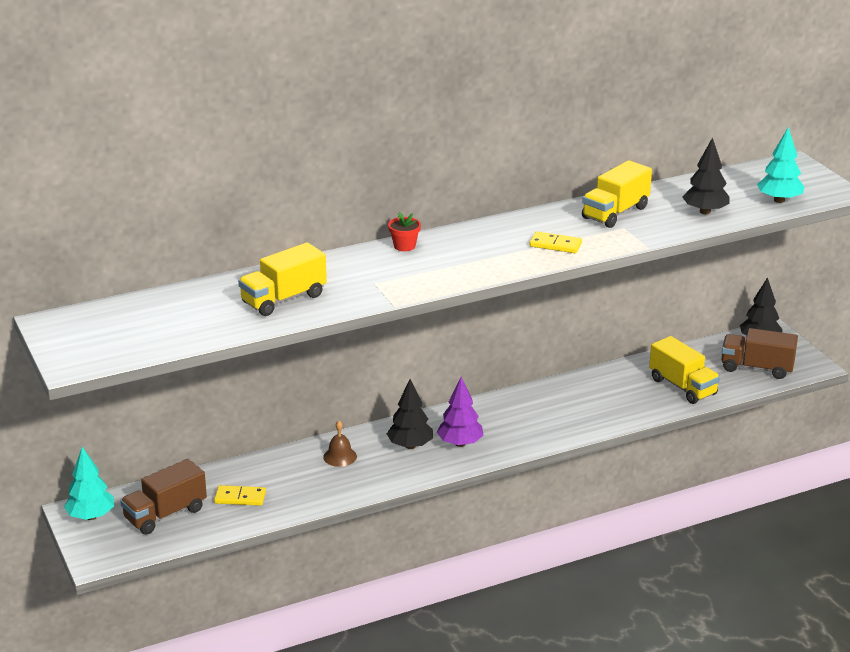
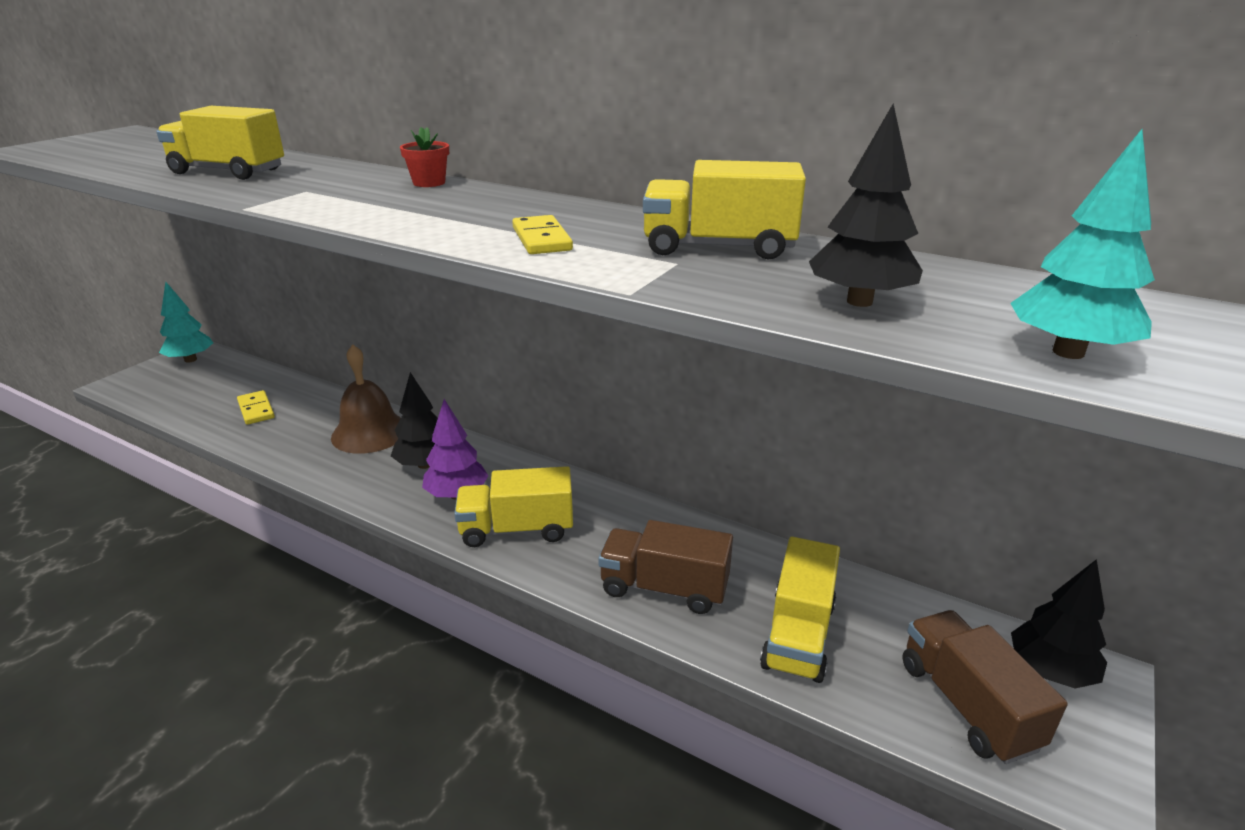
camera: 55 degrees right, 0 degrees up
(165, 514) = (208, 387): brown truck -> brown truck (664, 588)
(340, 456) = (370, 432): brown bell -> brown bell, size x1.84
(519, 434) = (517, 529): none -> yellow truck

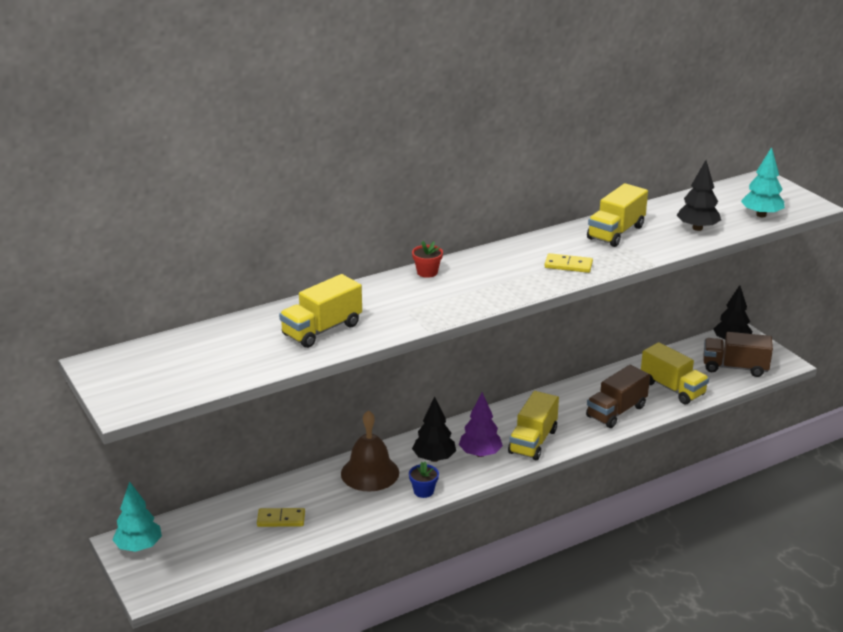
camera: 60 degrees left, 0 degrees up
(348, 478) = (423, 491): none -> blue flower pot

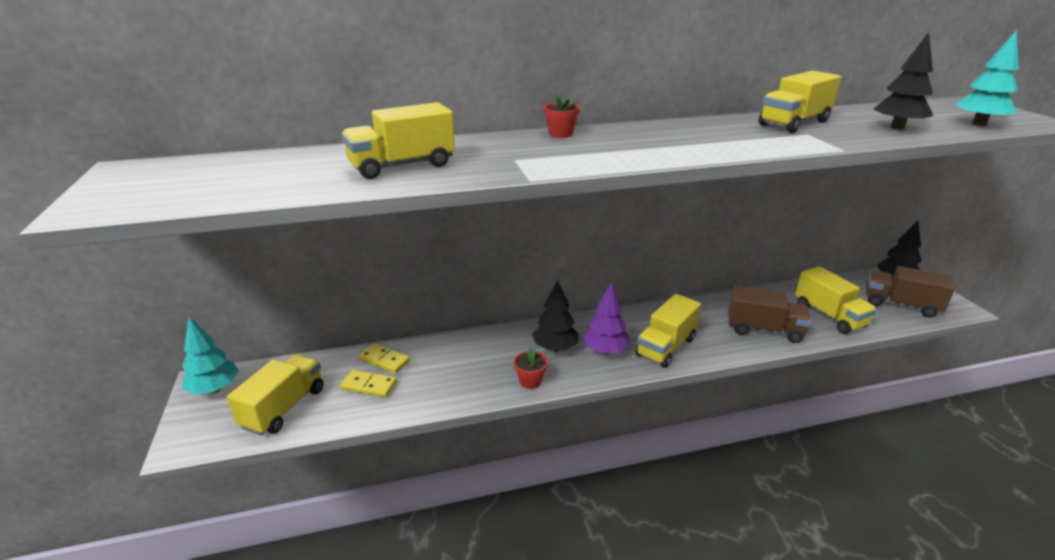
camera: 15 degrees right, 0 degrees up
(216, 550) = (284, 408): none -> yellow truck
(370, 473) = (483, 352): brown bell -> none
(423, 491) = (530, 381): blue flower pot -> red flower pot
(568, 265) = (731, 142): yellow domino -> yellow domino (384, 360)
(616, 411) = (764, 330): brown truck -> brown truck turned 135 degrees counterclockwise

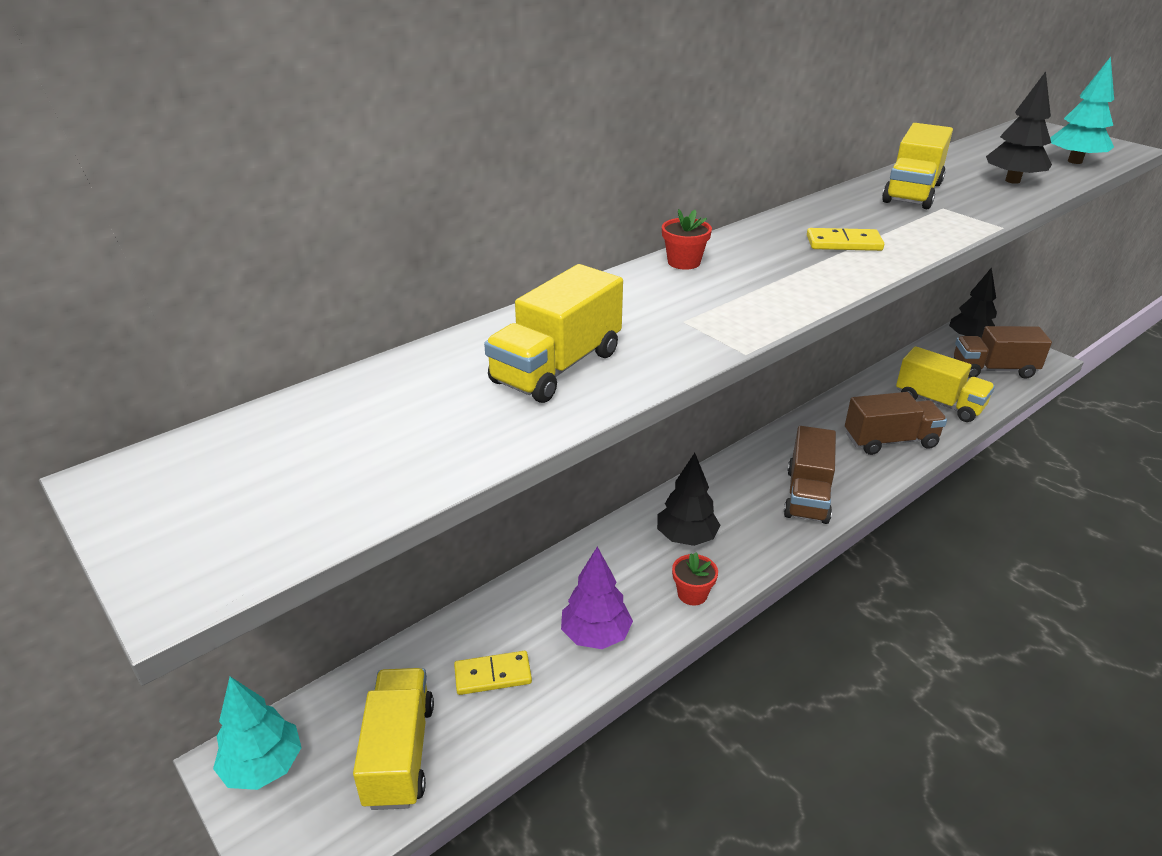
camera: 25 degrees left, 5 degrees up
(384, 360) = (483, 630): yellow domino -> yellow domino (844, 243)
(605, 350) = (746, 522): purple tree -> purple tree (595, 635)
(666, 347) = (807, 495): yellow truck -> brown truck

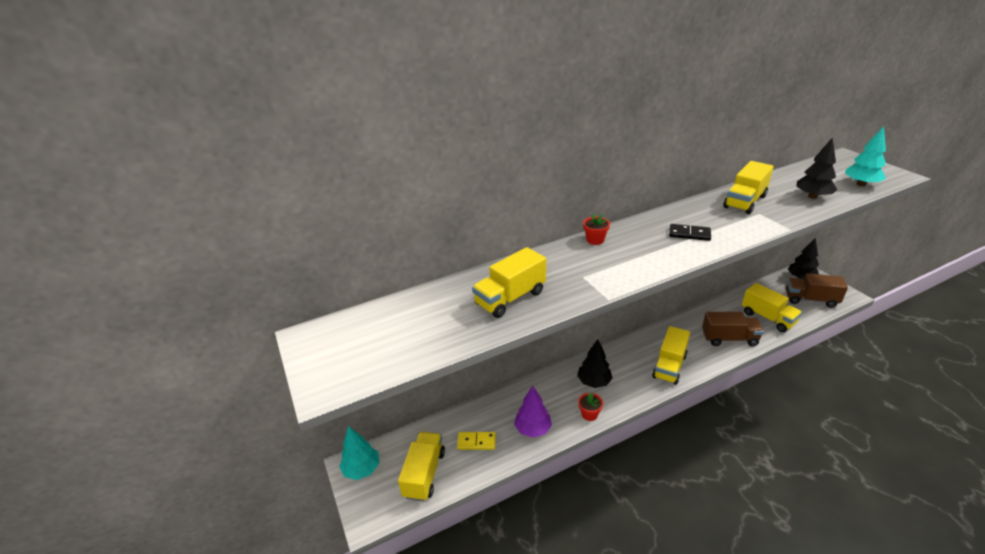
camera: 15 degrees right, 0 degrees up
(807, 495) = (669, 366): brown truck -> yellow truck
(844, 243) = (689, 234): yellow domino -> black domino

